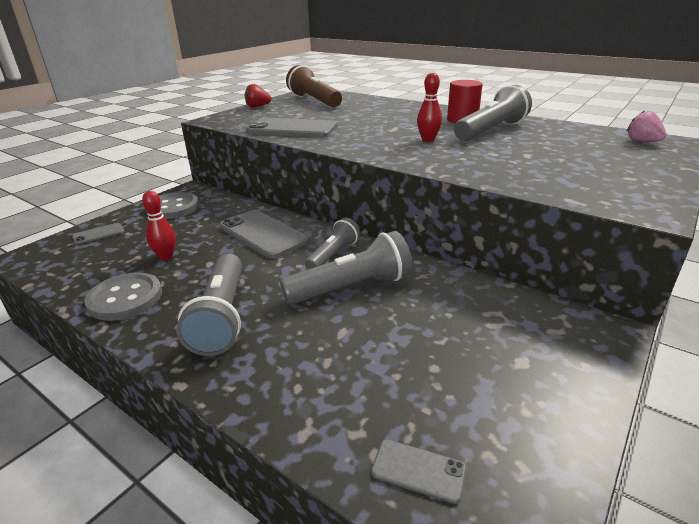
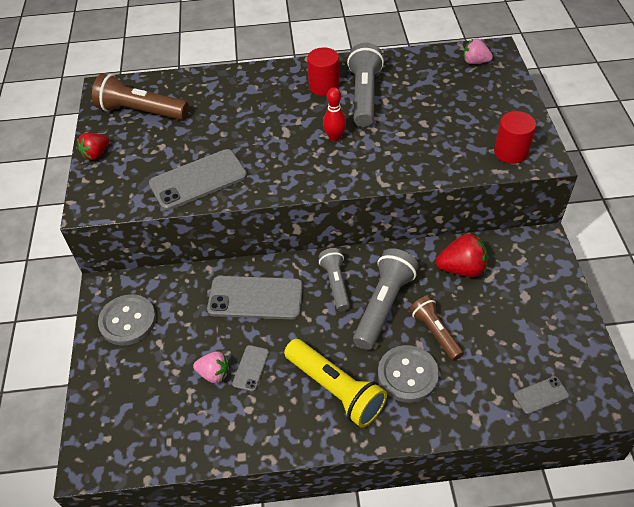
camera: 40 degrees left, 20 degrees up
(98, 234) = (111, 395): grey phone -> grey phone (251, 368)
(125, 298) = (247, 428): grey button -> grey button (407, 375)
(166, 256) = (214, 373): red bowling pin -> pink strawberry
(222, 316) = (335, 389): grey flashlight -> yellow flashlight
(371, 332) = (435, 332): none -> brown flashlight
(470, 302) = (461, 268): none -> red strawberry
(608, 195) = (510, 152): none -> red cylinder

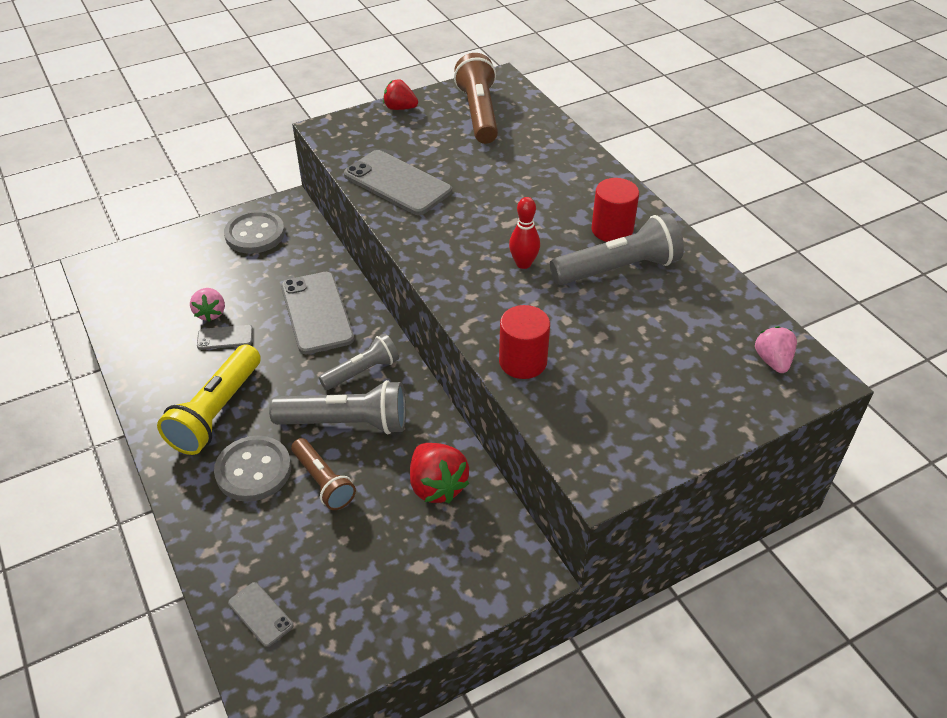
camera: 65 degrees right, 5 degrees down
(435, 332) = (323, 482): brown flashlight -> brown flashlight turned 105 degrees clockwise
(510, 152) = (594, 439): red cylinder -> red cylinder (523, 362)

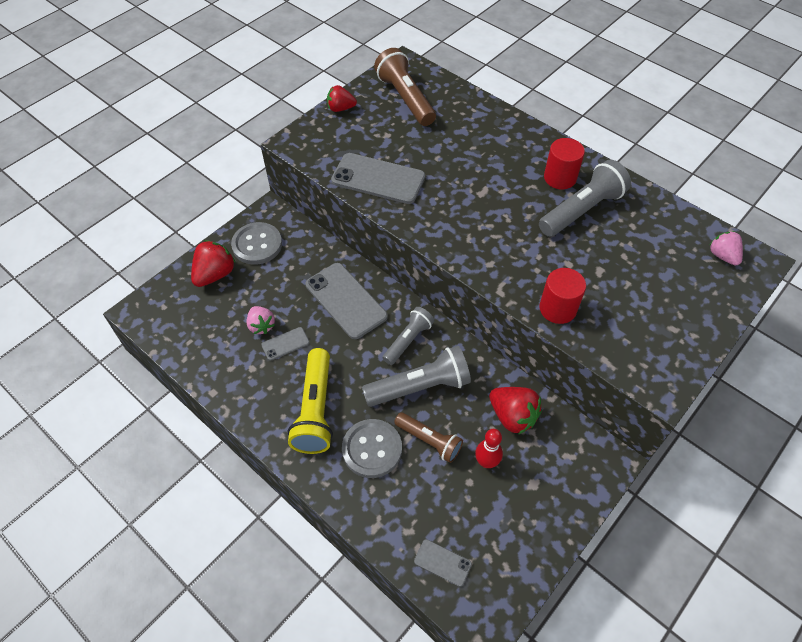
camera: 20 degrees left, 10 degrees up
(193, 251) = (215, 274): none -> red strawberry
(523, 263) = (512, 225): red bowling pin -> red bowling pin (486, 462)

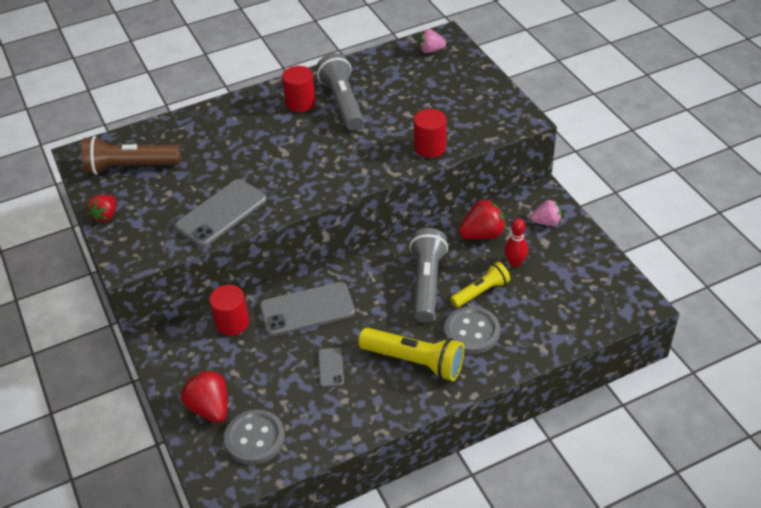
camera: 65 degrees left, 10 degrees down
(257, 245) = (193, 363): grey button -> grey button (255, 438)
(261, 326) = (299, 382): pink strawberry -> pink strawberry (546, 222)
(309, 253) = (232, 323): none -> red cylinder
(408, 340) = (376, 277): grey flashlight -> none
(429, 441) = (481, 292): brown flashlight -> yellow flashlight
(442, 562) = (587, 314): grey phone -> none

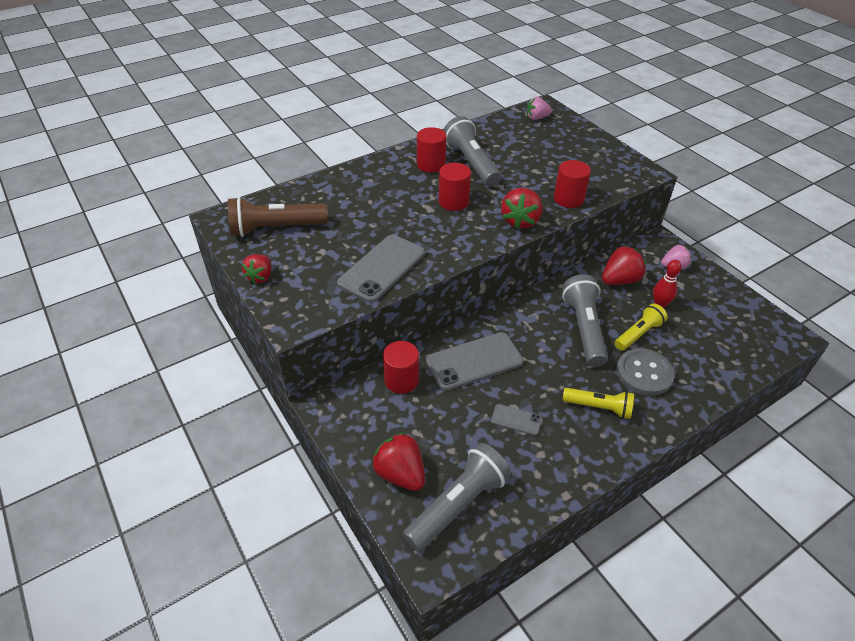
camera: 10 degrees left, 0 degrees up
(255, 438) = (458, 504): grey button -> grey flashlight
(311, 146) = (453, 202): none -> red cylinder
(331, 367) = (516, 419): grey phone -> grey phone turned 60 degrees counterclockwise
(372, 170) = (520, 221): none -> red strawberry
(415, 361) = (599, 407): yellow flashlight -> yellow flashlight, size x0.64

